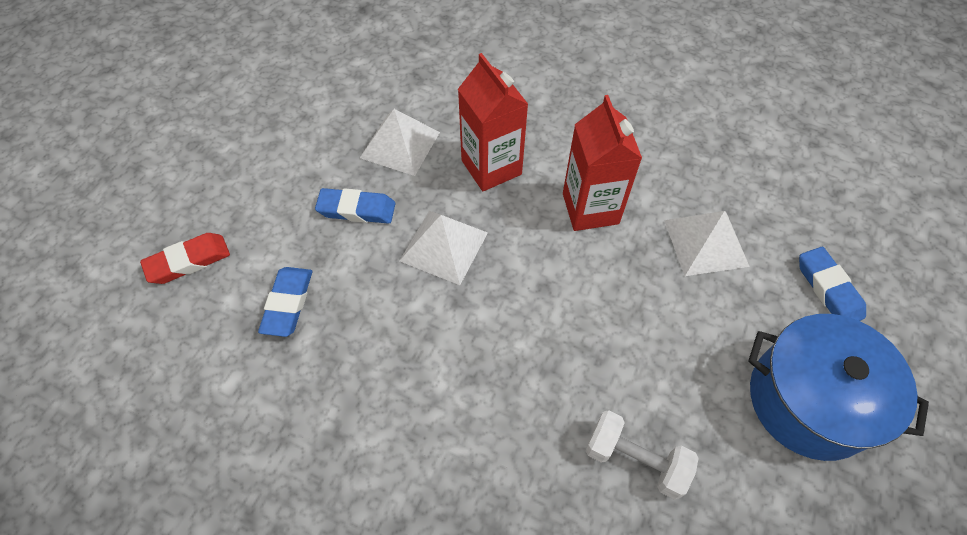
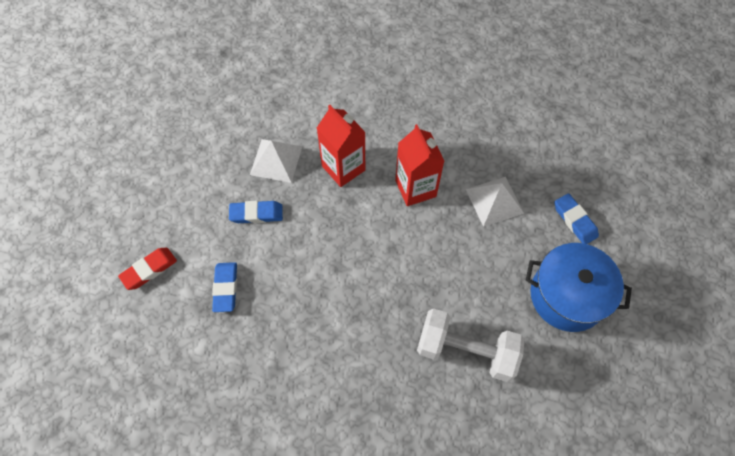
camera: 10 degrees left, 5 degrees up
(444, 246) = (321, 231): white pyramid -> none
(635, 460) = (466, 351): white dumbbell -> white dumbbell, size x1.58

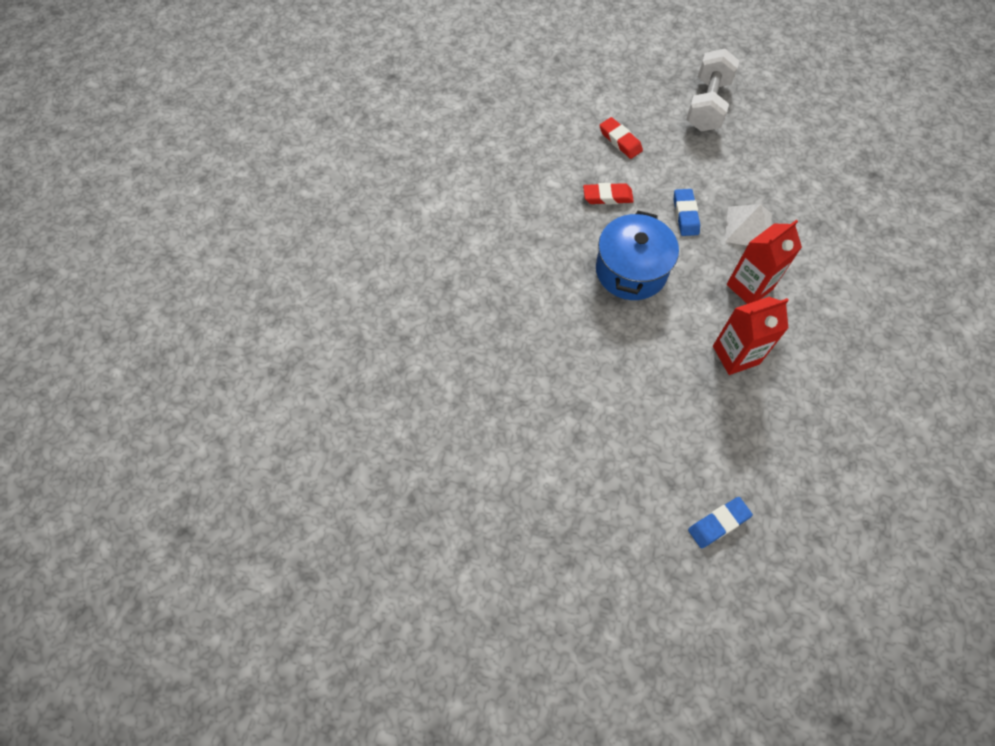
camera: 90 degrees right, 0 degrees up
(225, 288) = (607, 196): blue eraser -> red eraser
(466, 351) = (557, 395): white dumbbell -> white dumbbell (707, 105)
(494, 201) = (732, 435): white pyramid -> none
(567, 296) = (623, 502): blue pot -> blue pot (631, 270)

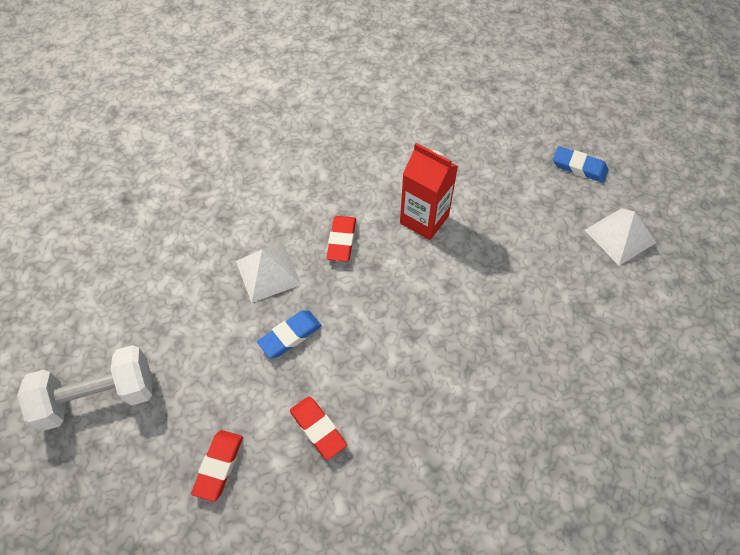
camera: 125 degrees left, 5 degrees down
(623, 494) = (620, 236): none -> white pyramid
(631, 270) = (400, 348): blue pot -> none
(749, 287) = (341, 241): red carton -> red eraser

